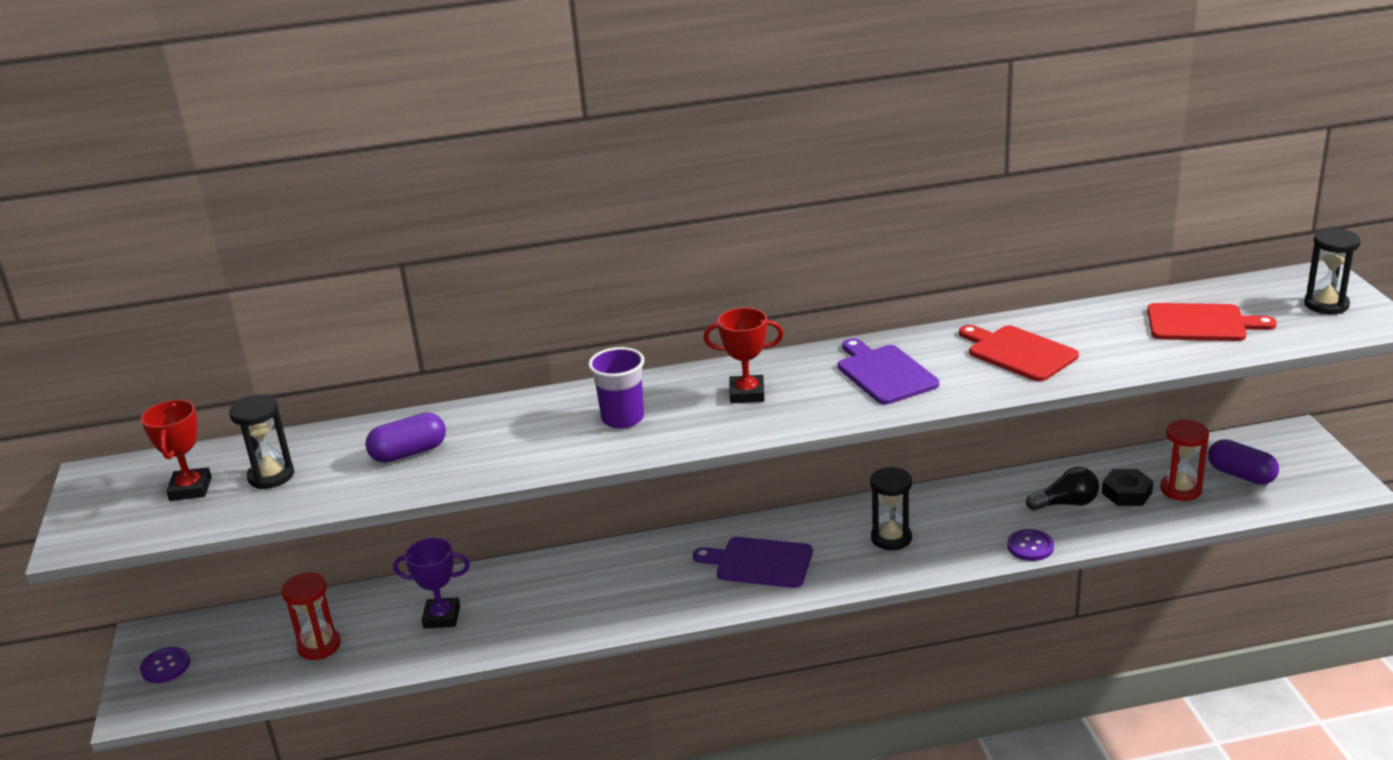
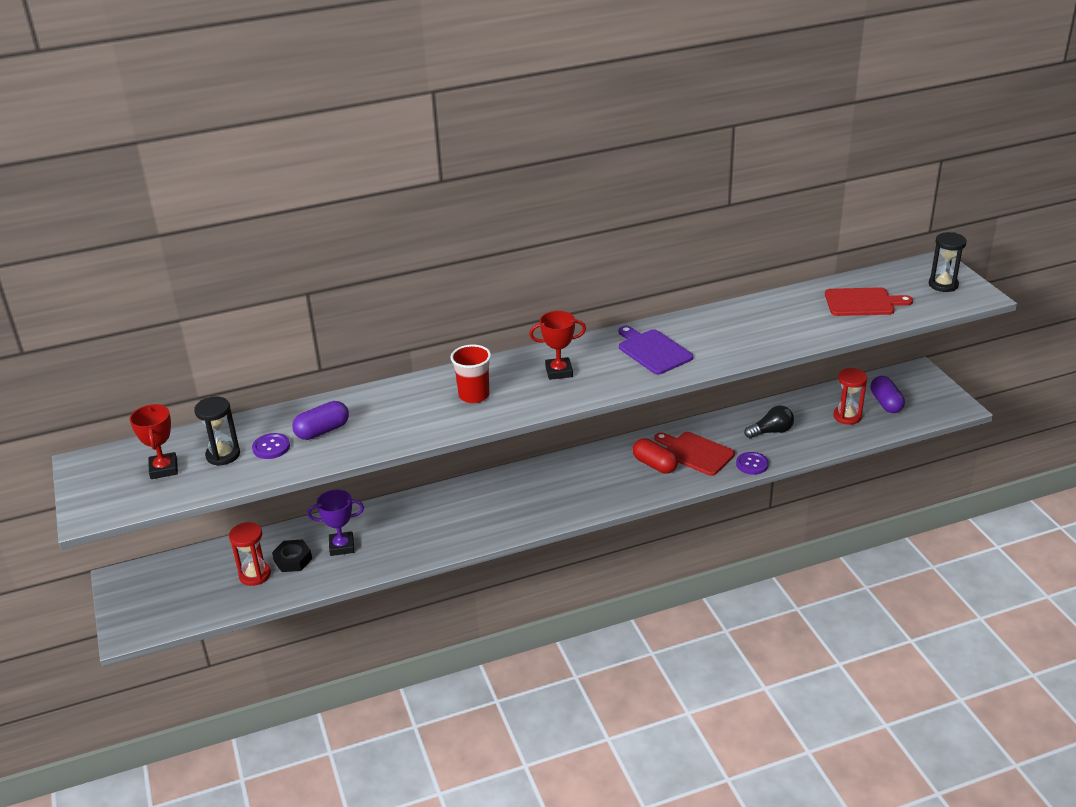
camera: 10 degrees left, 5 degrees up
(165, 666) = (140, 599): purple button -> purple button (271, 447)
(623, 419) = (474, 395): purple cup -> red cup
(759, 563) = (565, 489): purple cutting board -> none
(891, 538) = (654, 465): black hourglass -> red capsule
(1018, 353) = (743, 330): red cutting board -> red cutting board (695, 453)
(1126, 493) = (811, 421): black nut -> black nut (293, 560)
(1241, 475) = (886, 403): purple capsule -> purple capsule turned 45 degrees clockwise

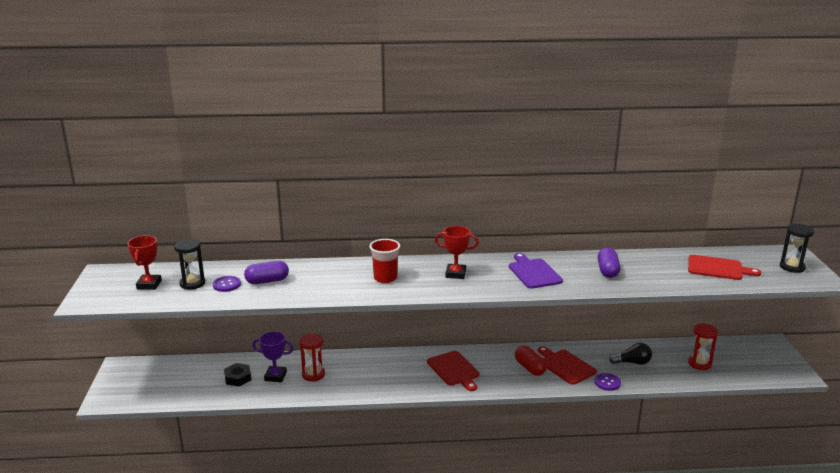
camera: 15 degrees right, 10 degrees down
(255, 575) = (207, 382): red hourglass -> red hourglass (313, 374)
(564, 487) = (454, 370): none -> red cutting board
(886, 403) = (736, 360): purple capsule -> purple capsule (607, 271)

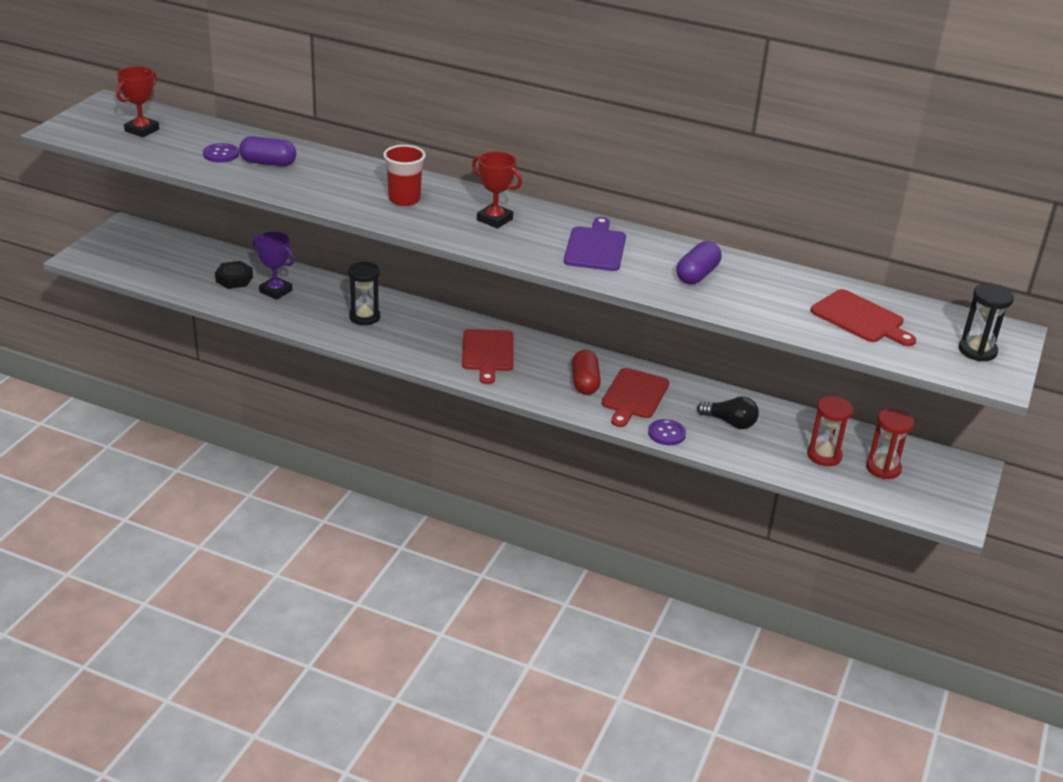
camera: 25 degrees right, 10 degrees up
(192, 283) = (187, 142): black hourglass -> black hourglass (364, 317)
(313, 374) = (319, 303): red hourglass -> red hourglass (883, 468)
(565, 366) = (634, 396): red cutting board -> red cutting board turned 150 degrees counterclockwise

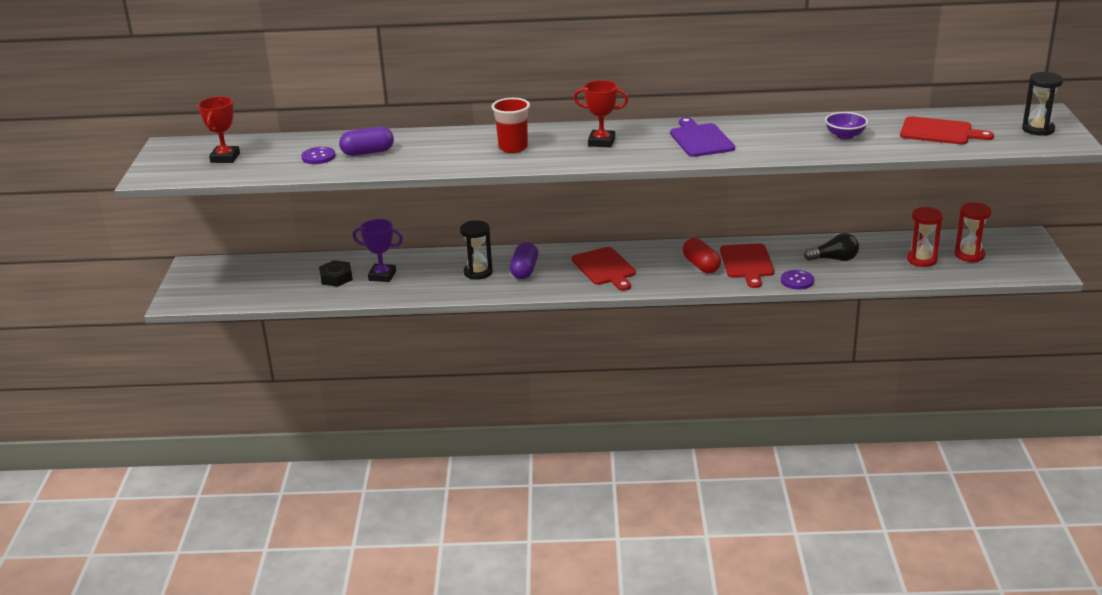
camera: 20 degrees left, 5 degrees down
(697, 275) = (795, 136): purple capsule -> purple capsule (524, 270)
(751, 290) = (845, 136): none -> purple bowl

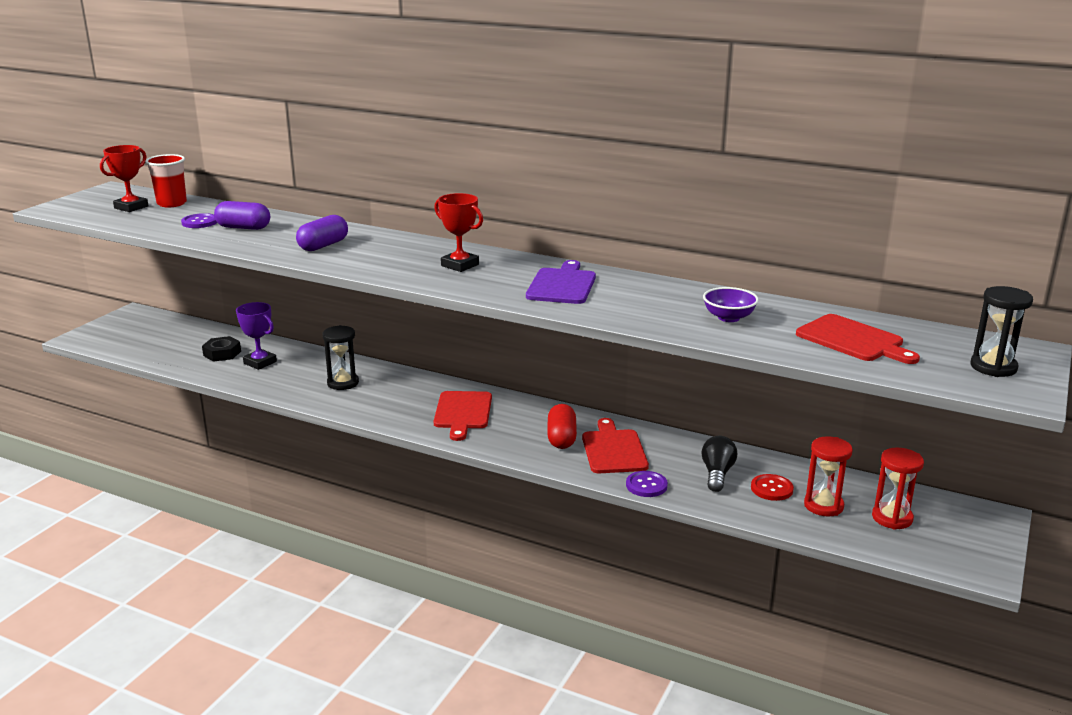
camera: 25 degrees right, 5 degrees down
(513, 148) = (370, 251): red cup -> red cup (172, 203)
(524, 270) = (386, 393): purple capsule -> purple capsule (323, 246)
(747, 263) = (613, 450): red cutting board -> red cutting board turned 150 degrees clockwise
(834, 259) = (717, 474): black light bulb -> black light bulb turned 105 degrees counterclockwise
(879, 258) = (771, 489): none -> red button

